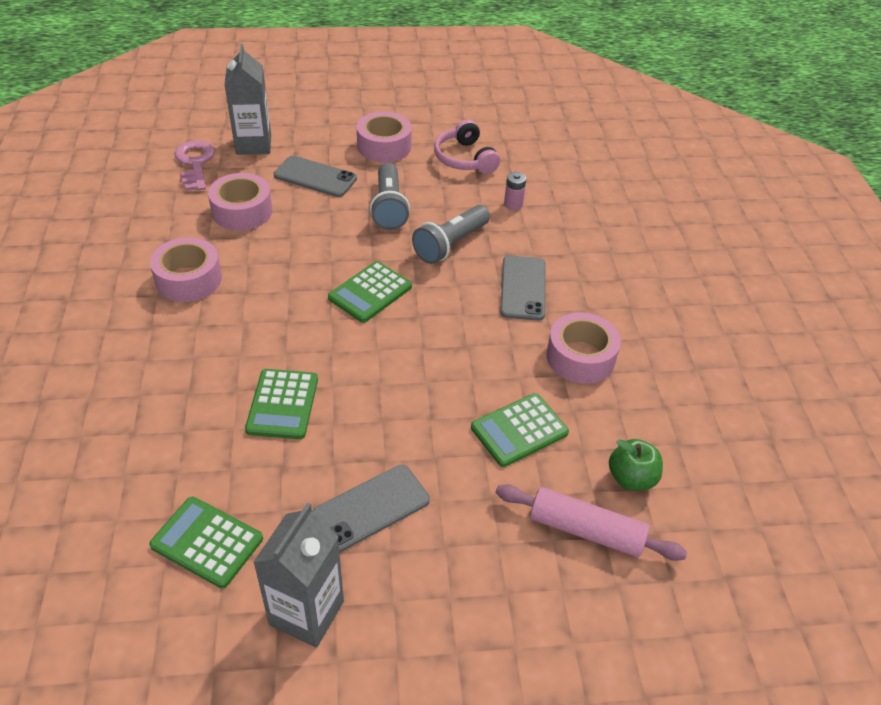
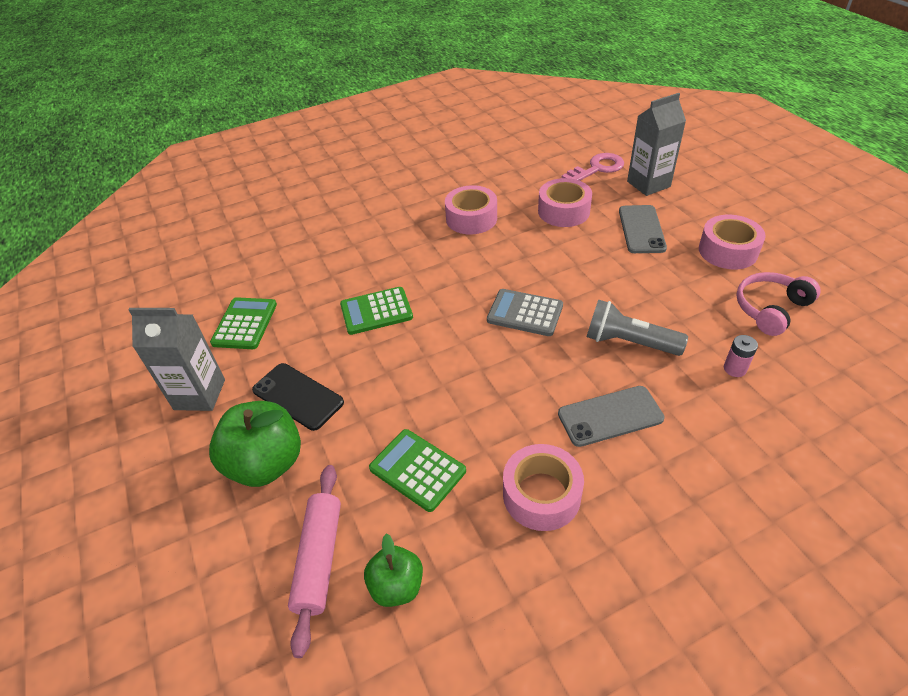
camera: 75 degrees right, 0 degrees up
(370, 292) = (525, 313): green calculator -> grey calculator
(371, 507) = (298, 396): grey phone -> black phone
(389, 207) = (643, 285): grey flashlight -> none
(452, 556) = (266, 463): none -> green apple

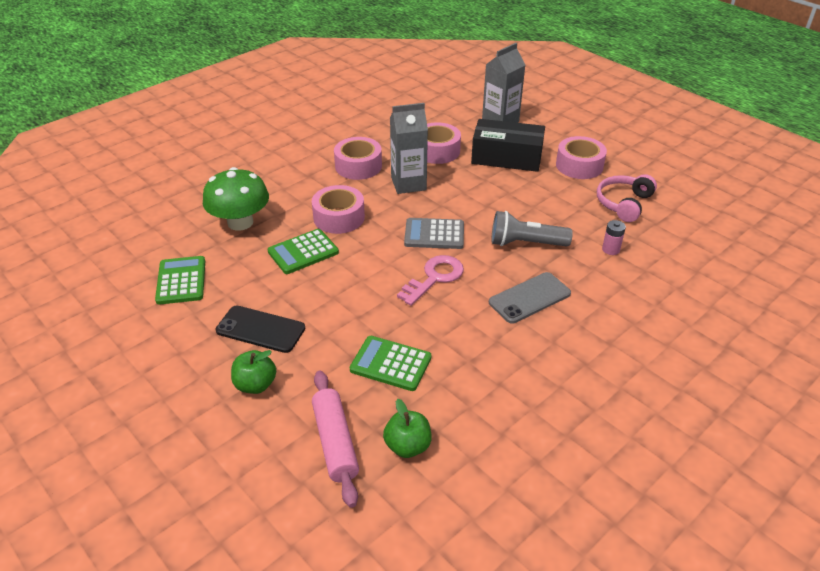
camera: 20 degrees left, 5 degrees down
(199, 394) = (165, 344): grey carton -> grey carton (408, 184)
(266, 463) = (255, 385): green apple -> green apple, size x0.58
(327, 266) = (240, 222): none -> green mushroom
(541, 495) = (497, 361): pink tape -> pink tape (339, 217)
(597, 169) = (453, 113): pink key -> pink key (434, 278)
(641, 229) = (506, 157): grey phone -> black box

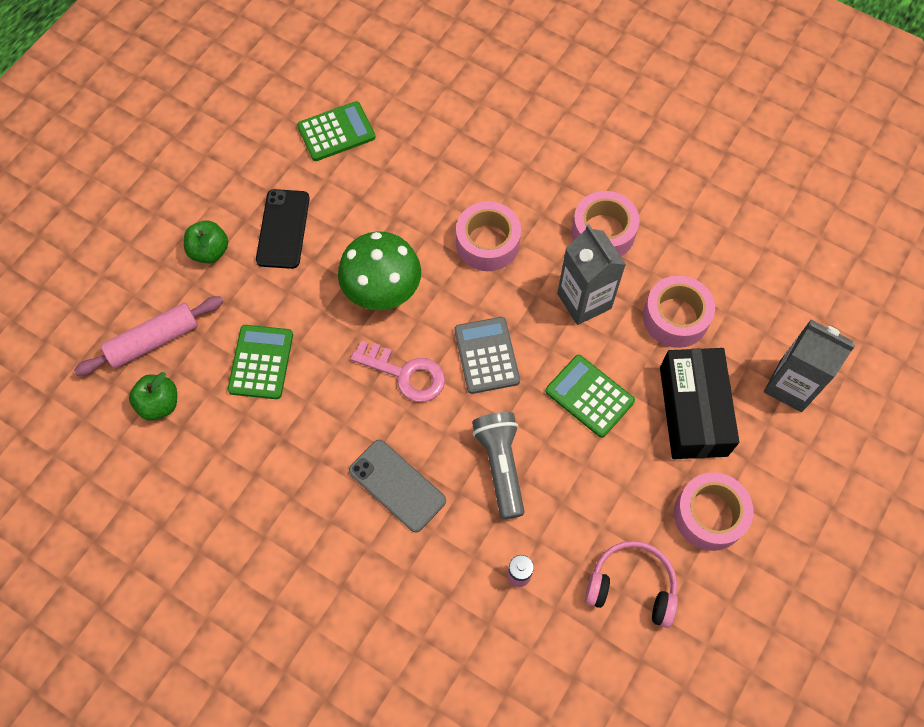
camera: 75 degrees right, 25 degrees up
(240, 222) = (447, 147): green mushroom -> green mushroom (382, 289)
(303, 252) = (413, 226): green calculator -> green calculator (589, 396)

